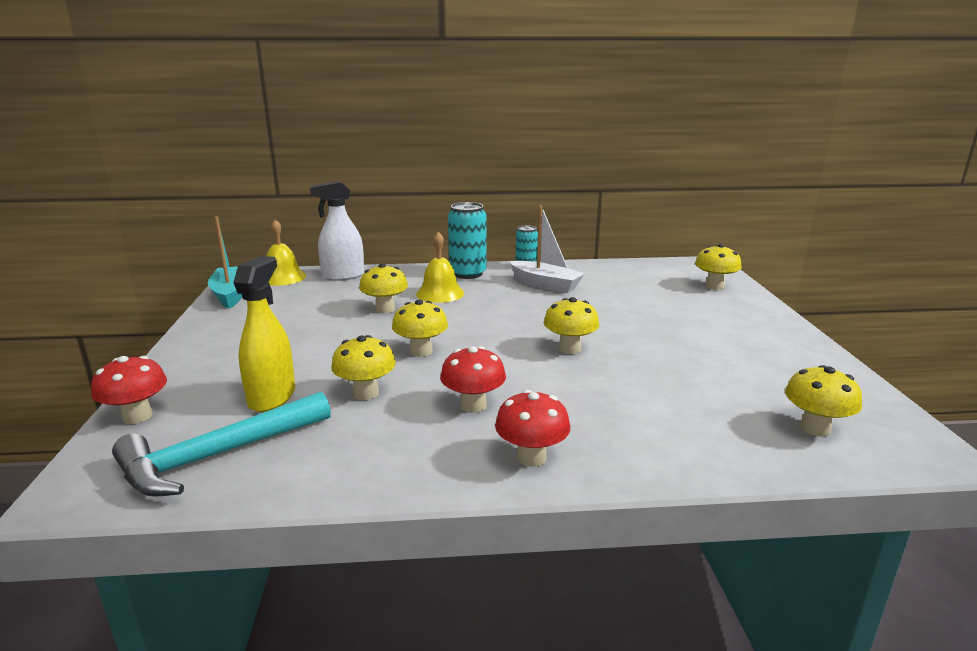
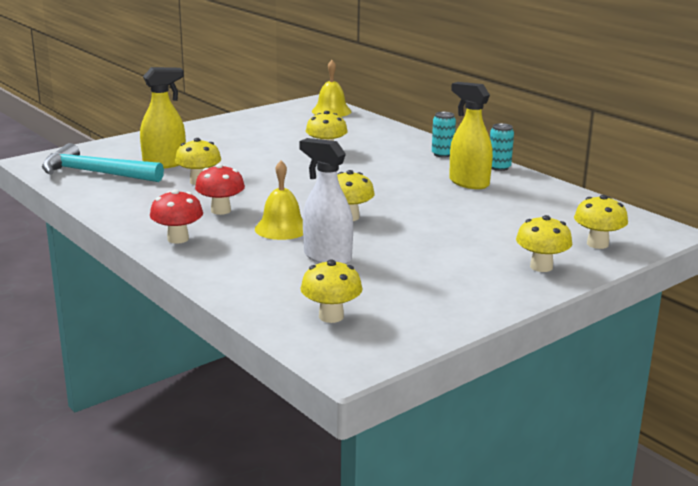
camera: 55 degrees right, 0 degrees up
(137, 416) = (110, 146): red mushroom -> none
(231, 294) = (280, 110): turquoise boat -> none
(343, 276) = (364, 124): white spray bottle -> white spray bottle (327, 257)
(421, 351) = (275, 179): yellow mushroom -> yellow mushroom (541, 267)
(440, 293) = (384, 157): yellow bell -> yellow bell (282, 228)
(468, 273) = (442, 154): turquoise can -> turquoise can, size x0.60
(545, 285) = (468, 183): white boat -> yellow spray bottle

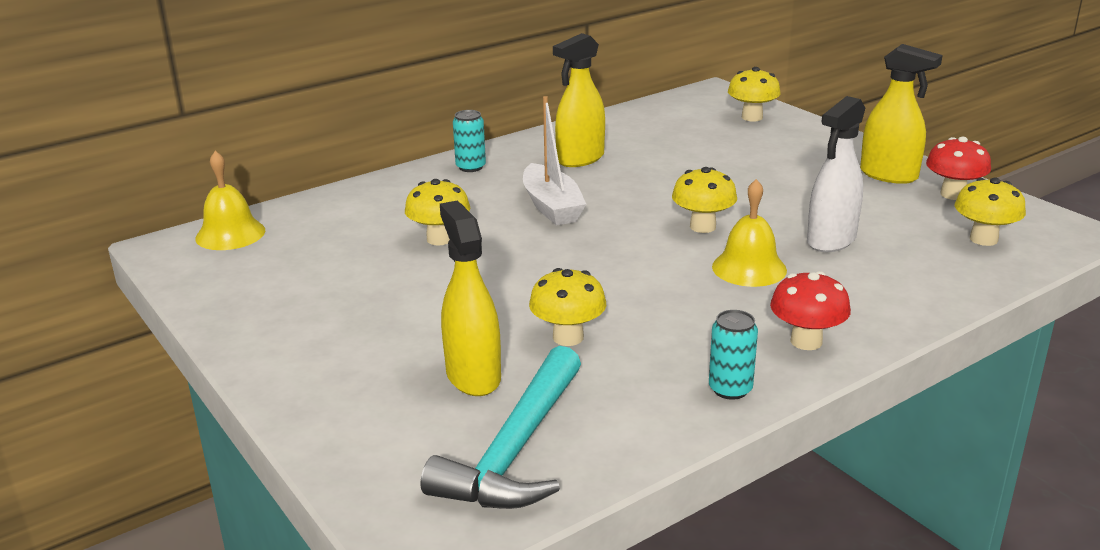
camera: 85 degrees left, 5 degrees up
(221, 210) = (691, 313): red mushroom -> red mushroom (953, 194)
(378, 176) = (552, 207): none -> white boat
(468, 292) = (889, 175): none -> yellow spray bottle
(499, 167) = (526, 141): turquoise can -> turquoise can (730, 389)
(541, 267) = (816, 143): yellow mushroom -> none

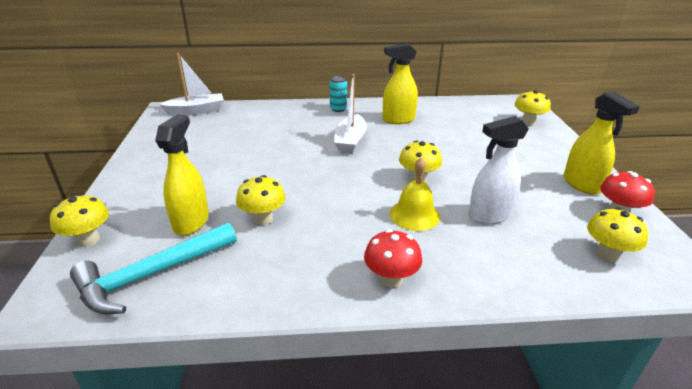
camera: 30 degrees right, 5 degrees up
(230, 234) = (196, 111): yellow bell -> white boat
(439, 239) = (275, 141): yellow mushroom -> yellow mushroom (88, 240)
(730, 389) = (305, 291): turquoise can -> none

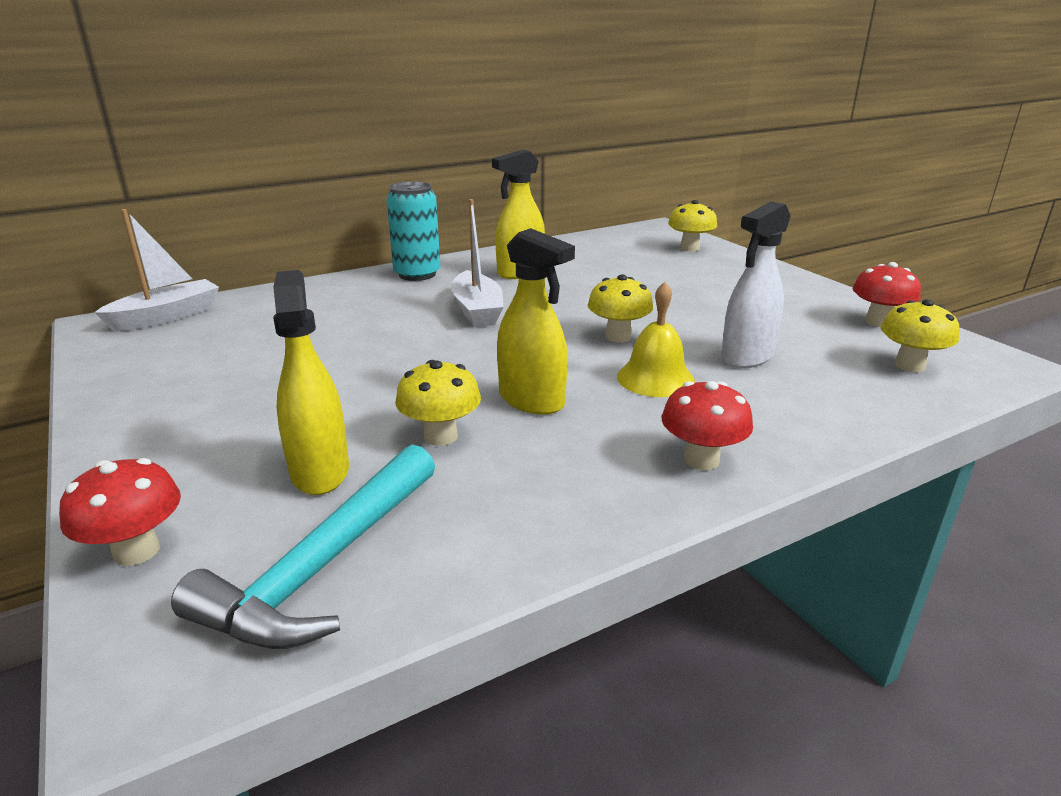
camera: 25 degrees left, 5 degrees down
(88, 240) = (136, 551): yellow mushroom -> red mushroom
(338, 109) = (417, 274): turquoise can -> turquoise can, size x1.67
(582, 184) = (814, 302): yellow spray bottle -> yellow spray bottle (532, 401)

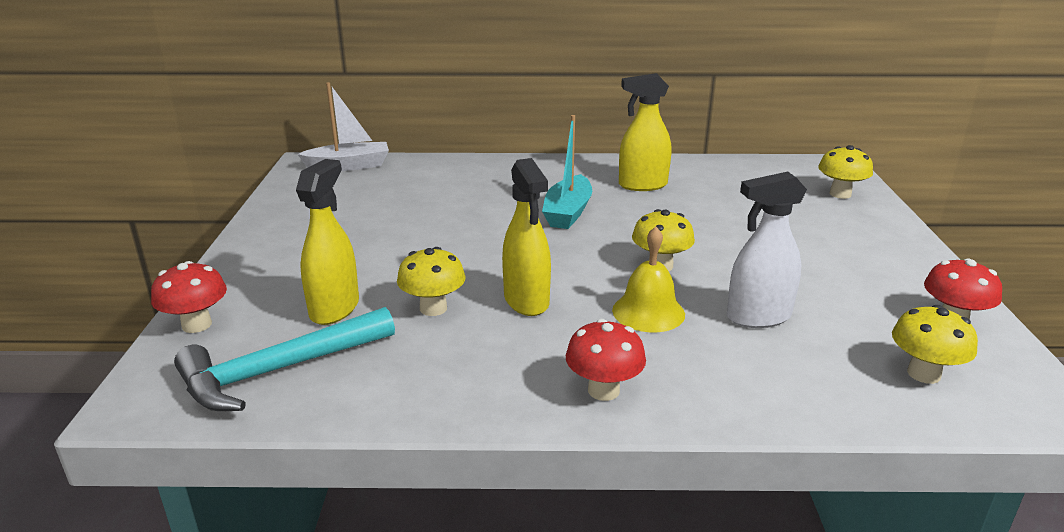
camera: 30 degrees right, 0 degrees up
(417, 274) = (555, 168): turquoise can -> none
(477, 311) = (567, 212): white boat -> turquoise boat

